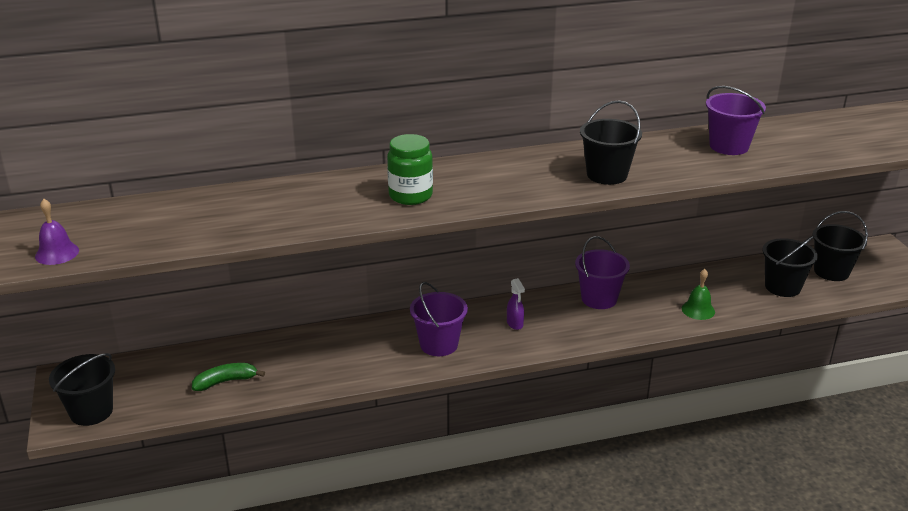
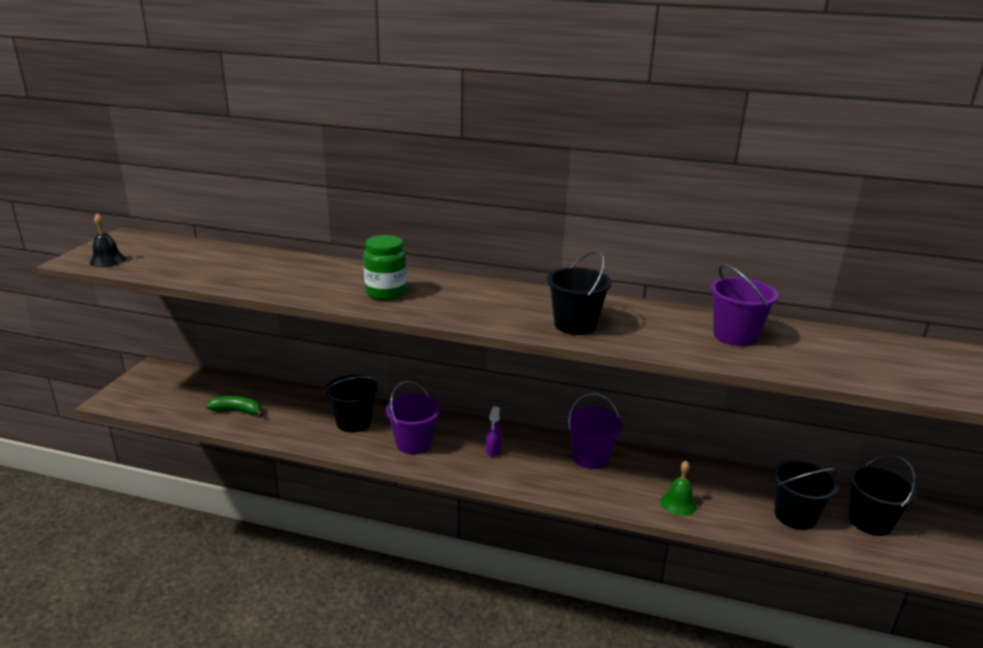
camera: 30 degrees right, 5 degrees down
(57, 253) = (107, 260): purple bell -> black bell
(91, 411) = (138, 398): black bucket -> black bucket (353, 422)

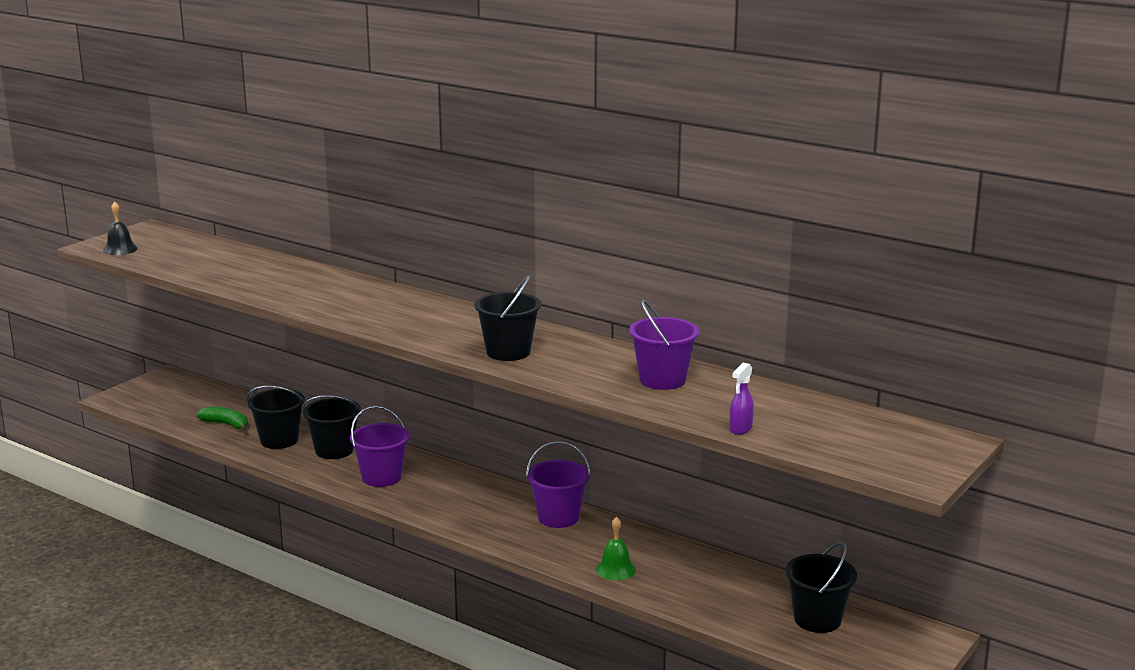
camera: 20 degrees right, 5 degrees down
(386, 293) = (353, 304): green jar -> none
(493, 451) = (459, 496): purple spray bottle -> purple spray bottle (740, 429)
(795, 516) = (735, 600): black bucket -> black bucket (279, 440)

